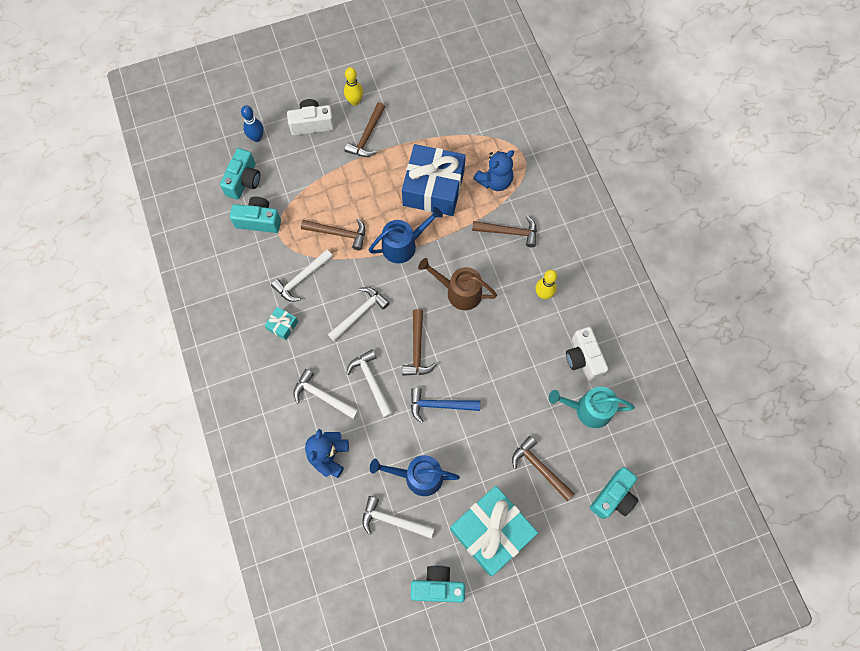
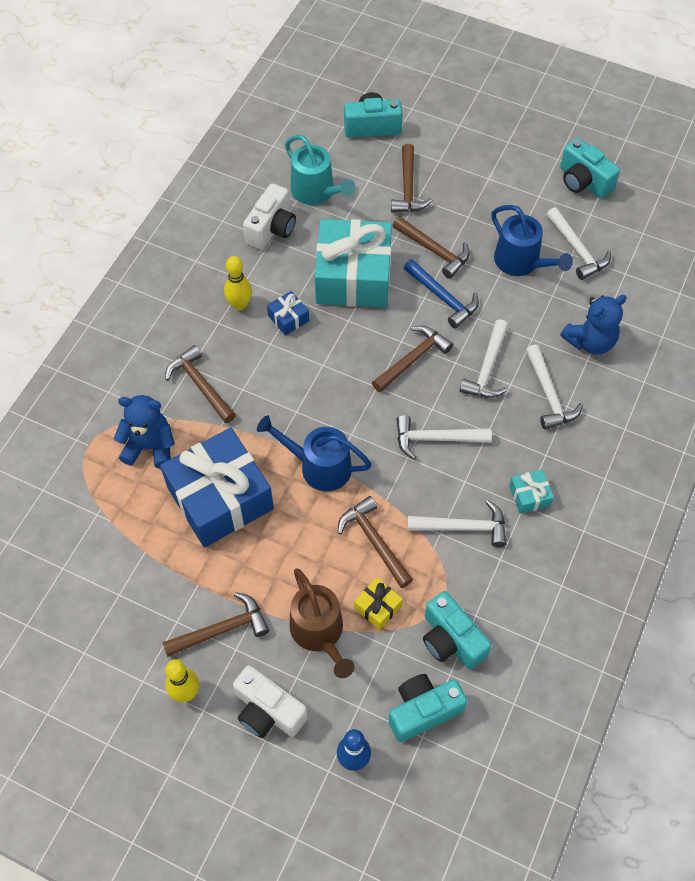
camera: 135 degrees left, 10 degrees down
(307, 205) = (377, 607): none -> yellow gift
(459, 292) = (315, 373): brown watering can -> brown watering can (319, 632)
(477, 434) = (434, 251): none -> brown hammer
(491, 532) = (499, 180): turquoise gift -> turquoise gift (353, 277)
(509, 310) = (288, 318): none -> blue gift

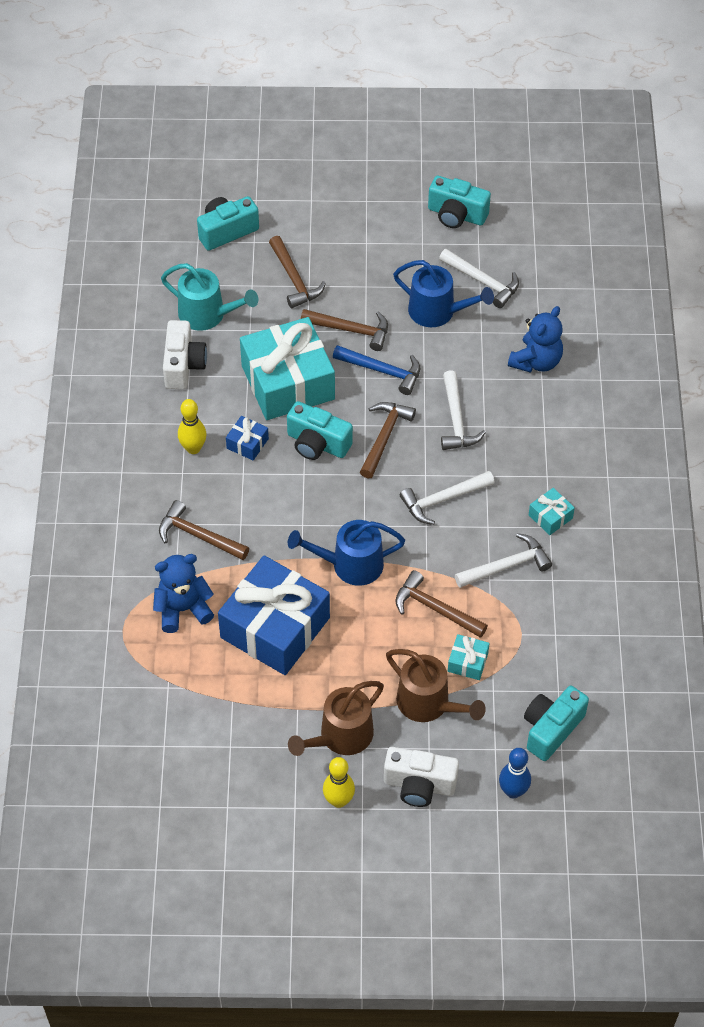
camera: 25 degrees left, 5 degrees down
(222, 629) = (341, 736): brown hammer -> brown watering can
(377, 607) = (467, 662): yellow gift -> turquoise gift
(451, 640) = (545, 663): turquoise camera -> turquoise camera (317, 443)
(549, 395) = (523, 423): white hammer -> none

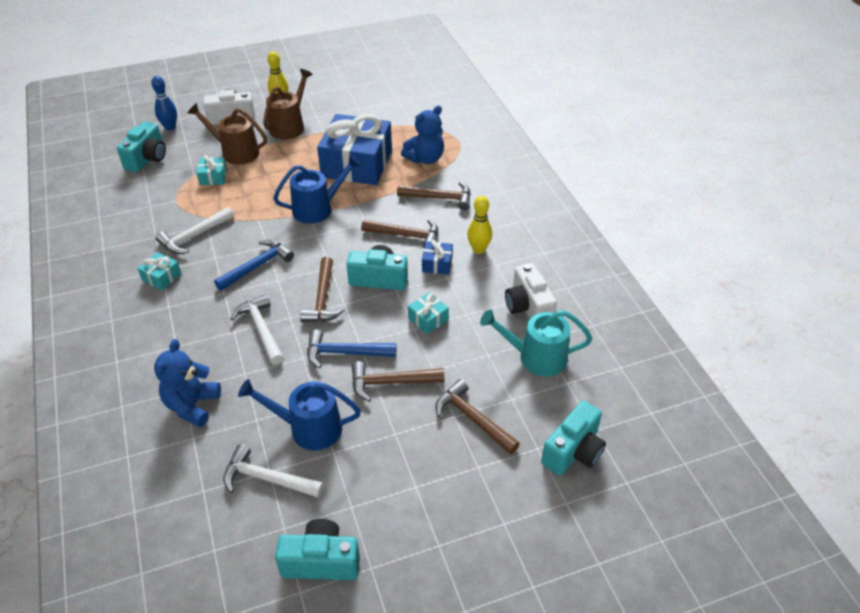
camera: 160 degrees right, 10 degrees down
(288, 382) = (428, 319): turquoise gift -> turquoise gift, size x0.41
(435, 608) = (245, 199): brown hammer -> brown hammer (406, 235)
(442, 500) = (257, 266): white hammer -> blue hammer

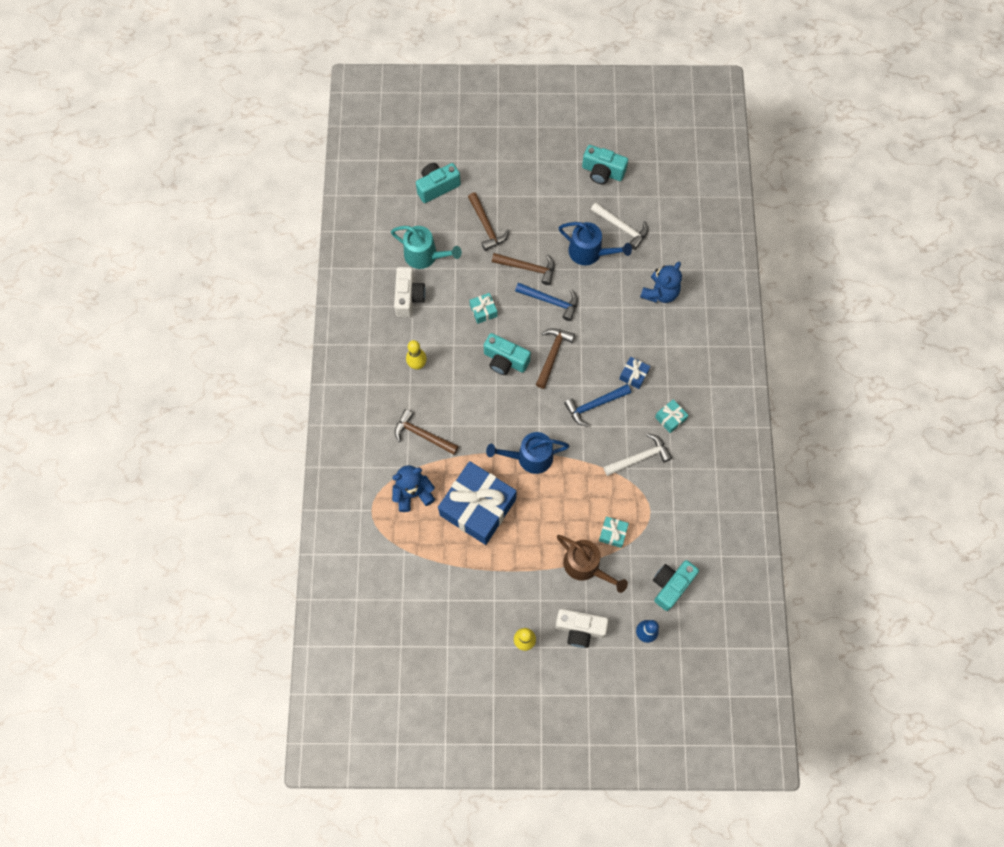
camera: 160 degrees left, 25 degrees up
(261, 329) = (603, 341): white hammer -> none
(289, 126) = (525, 592): brown watering can -> none
(406, 235) = (467, 399): brown hammer -> none
(437, 264) = (455, 360): blue gift -> blue gift (633, 375)

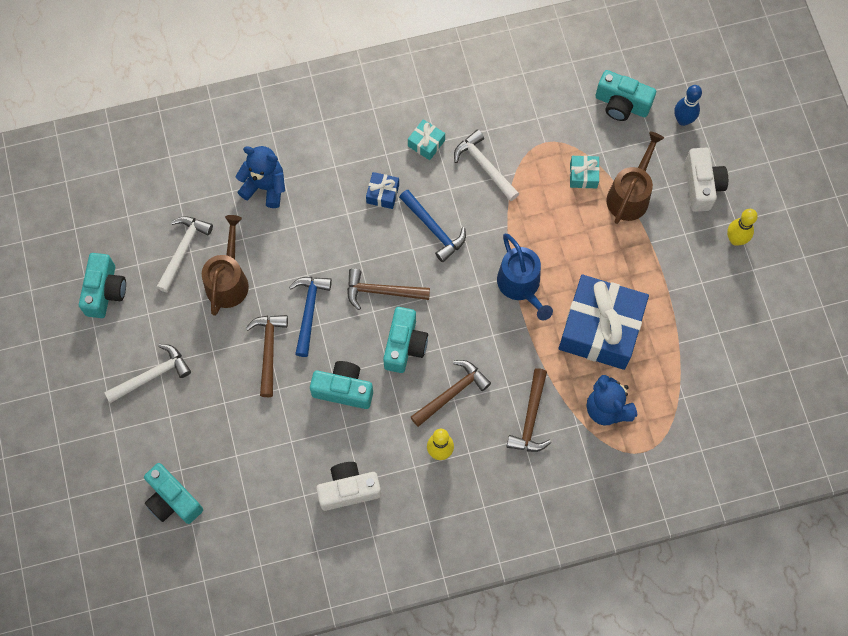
camera: 105 degrees left, 0 degrees up
(425, 256) = (282, 486): turquoise watering can -> none
(483, 311) = (343, 389): turquoise gift -> turquoise camera
(486, 226) = (219, 418): brown hammer -> brown hammer (452, 393)
(530, 190) = (152, 375): none -> white hammer
(589, 252) = (228, 281): blue watering can -> brown watering can

